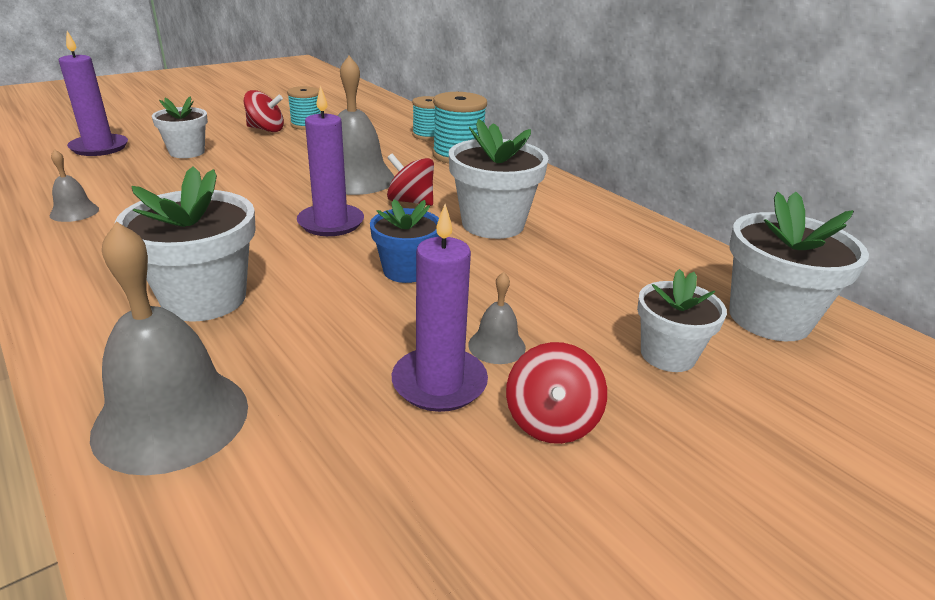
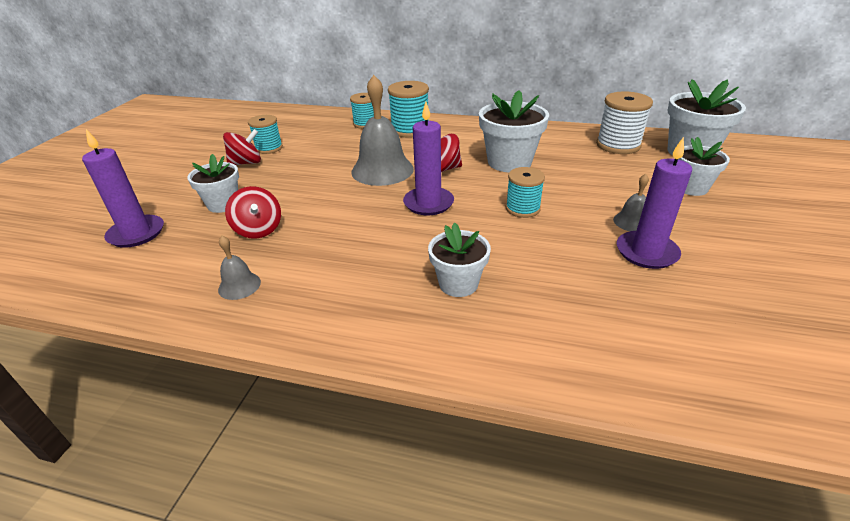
camera: 35 degrees left, 5 degrees up
(171, 418) = (583, 348): grey bell -> none
(204, 298) = (458, 284): white flower pot -> white flower pot, size x0.63
(406, 271) = (522, 208): blue flower pot -> turquoise spool
(551, 421) = (710, 240): red spinning top -> red spinning top (258, 229)
(672, 265) = (618, 145): none -> white spool

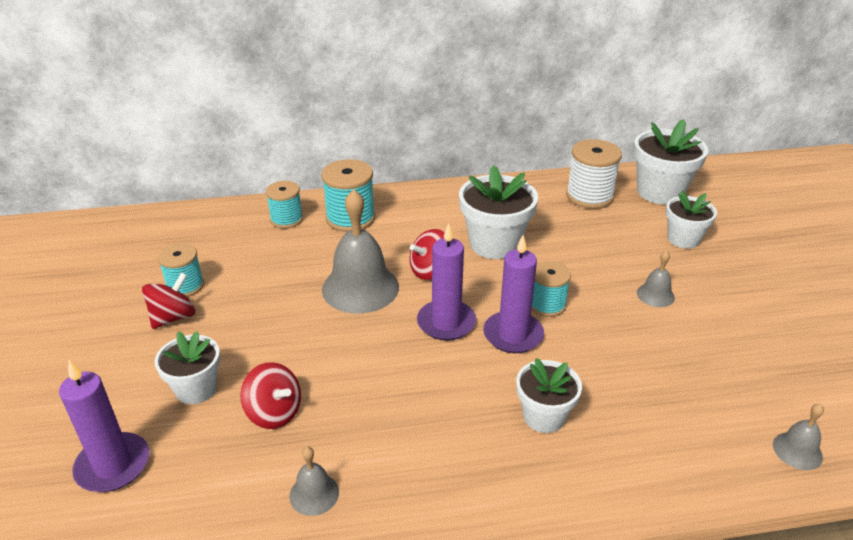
camera: 25 degrees left, 0 degrees up
(646, 252) = (686, 328): purple candle -> purple candle (513, 335)
(705, 382) = (797, 450): none -> grey bell

